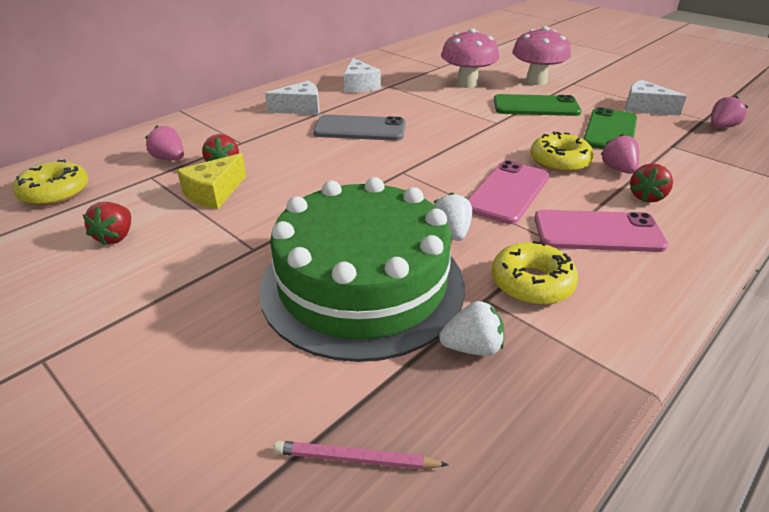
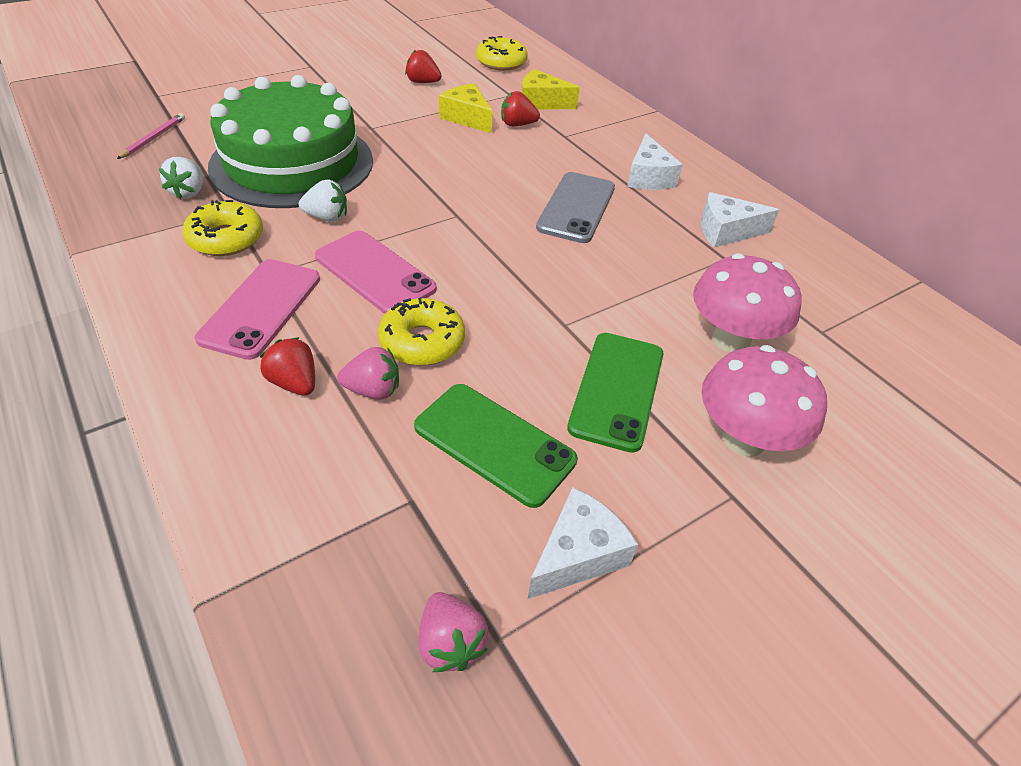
camera: 100 degrees right, 10 degrees up
(169, 159) = (541, 102): pink strawberry -> yellow cheese

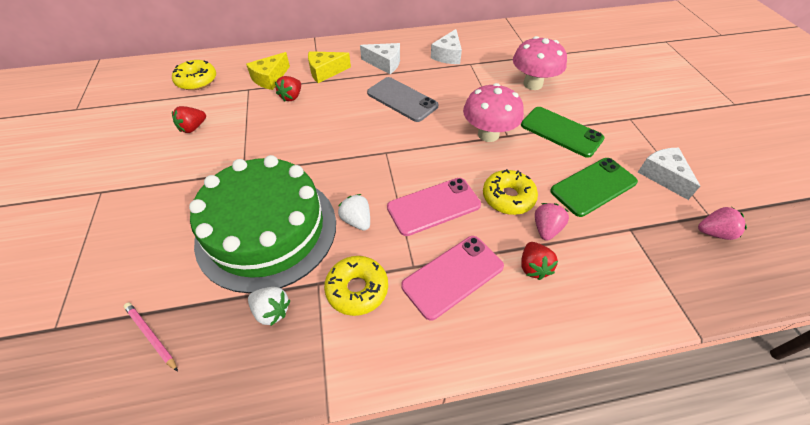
camera: 65 degrees left, 5 degrees up
(261, 308) = (453, 276): pink phone -> pink phone turned 75 degrees counterclockwise
(294, 383) = (533, 267): red strawberry -> red strawberry turned 75 degrees counterclockwise
(327, 217) = (357, 220): white strawberry -> white strawberry turned 60 degrees counterclockwise
(467, 118) = (265, 118): yellow cheese -> yellow cheese (325, 72)
(744, 439) = (597, 103): pink mushroom -> pink mushroom (488, 134)

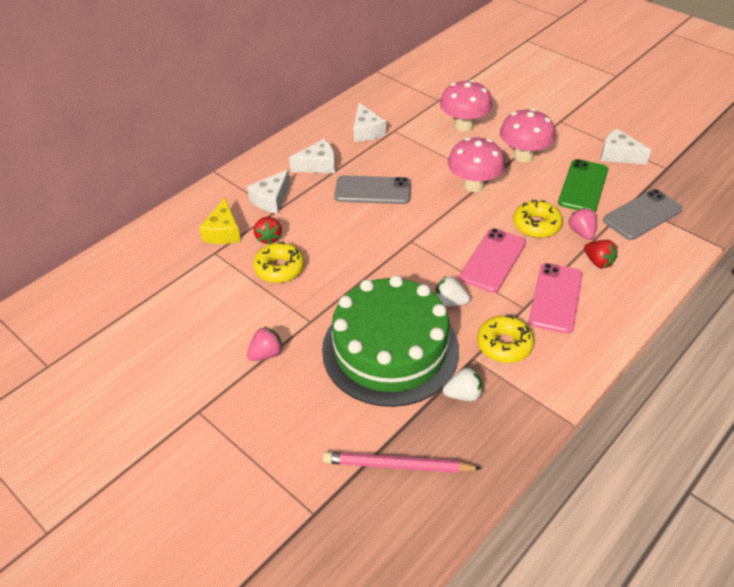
camera: 35 degrees left, 5 degrees down
(151, 336) = (398, 465): pink pencil -> pink pencil, size x1.65
(193, 128) = (209, 313): red strawberry -> none
(197, 81) = (147, 272): yellow donut -> yellow donut (279, 268)
(325, 72) = (271, 199): yellow cheese -> white cheese
(561, 132) = (523, 156): green phone -> pink mushroom
(632, 247) = (642, 215): none -> grey phone
(714, 232) = (678, 178): pink strawberry -> pink strawberry (266, 354)

